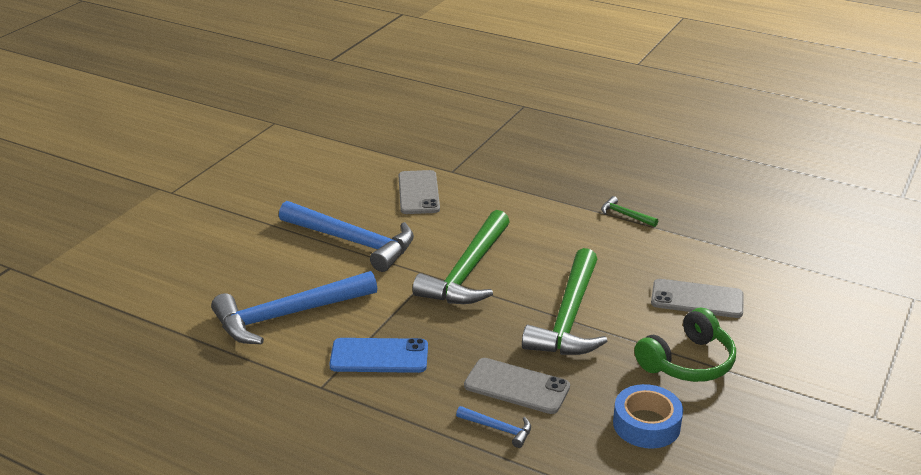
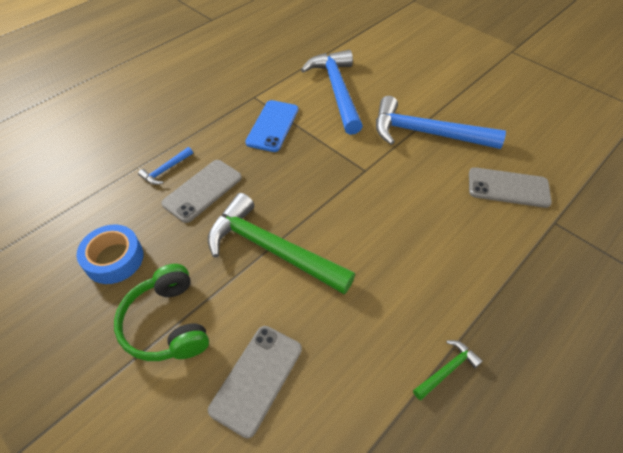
camera: 105 degrees right, 20 degrees up
(353, 242) = (426, 133): blue hammer -> blue hammer turned 60 degrees clockwise
(468, 272) = (364, 195): green hammer -> none

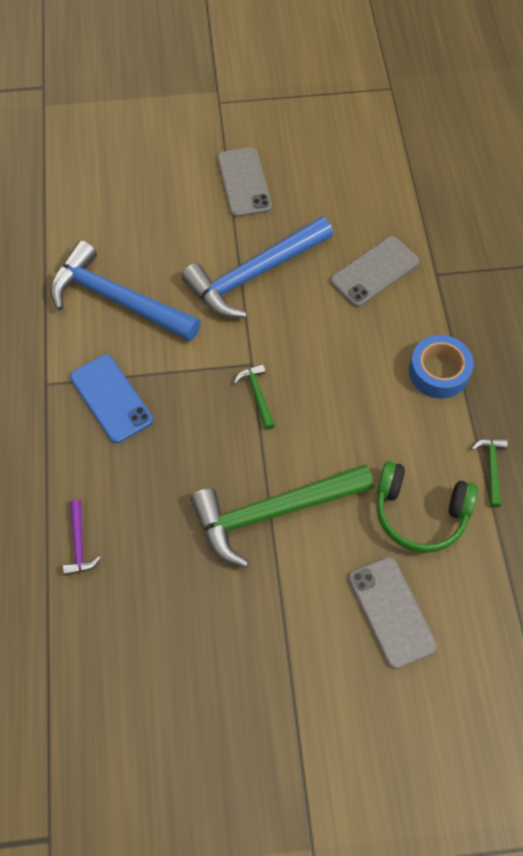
camera: 50 degrees left, 10 degrees up
(114, 259) = (162, 661): blue tape -> blue tape (438, 372)
(166, 170) = (79, 544): blue hammer -> purple hammer
(167, 323) = (280, 652): green headphones -> green headphones (420, 513)
(202, 190) = (143, 526): grey phone -> grey phone (244, 182)
(347, 186) = (257, 395): none -> green hammer

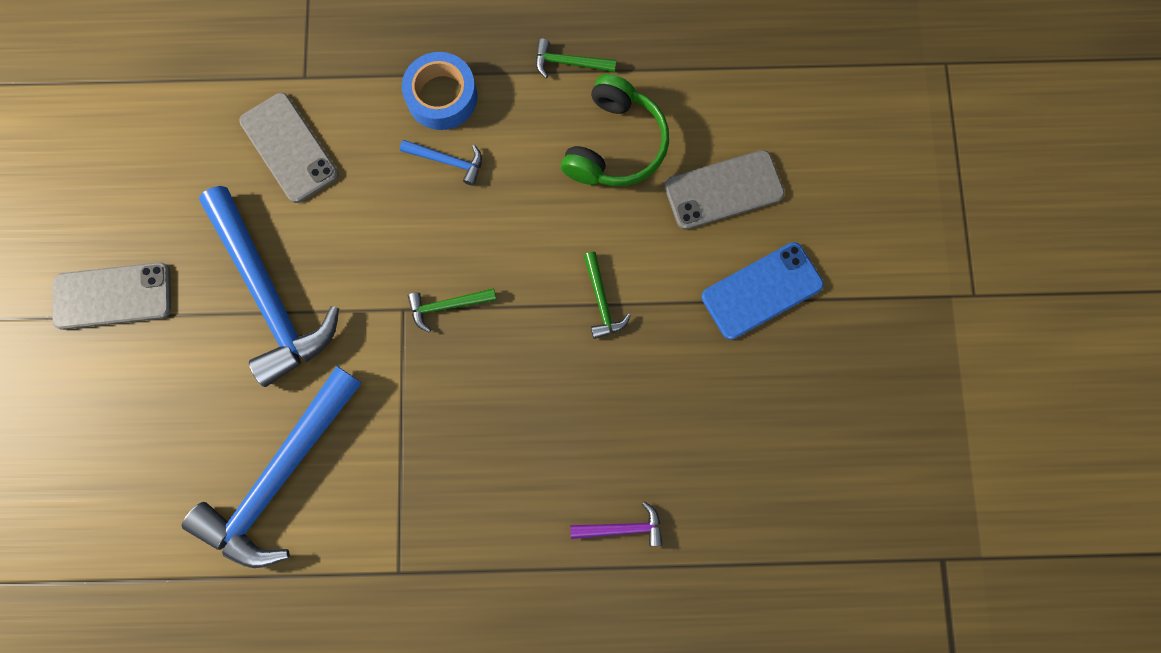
camera: 85 degrees left, 15 degrees up
(111, 398) = (430, 486): blue phone -> blue phone (761, 290)
(273, 512) = (601, 301): green hammer -> green hammer, size x0.42
(382, 382) = (448, 161): none -> blue hammer

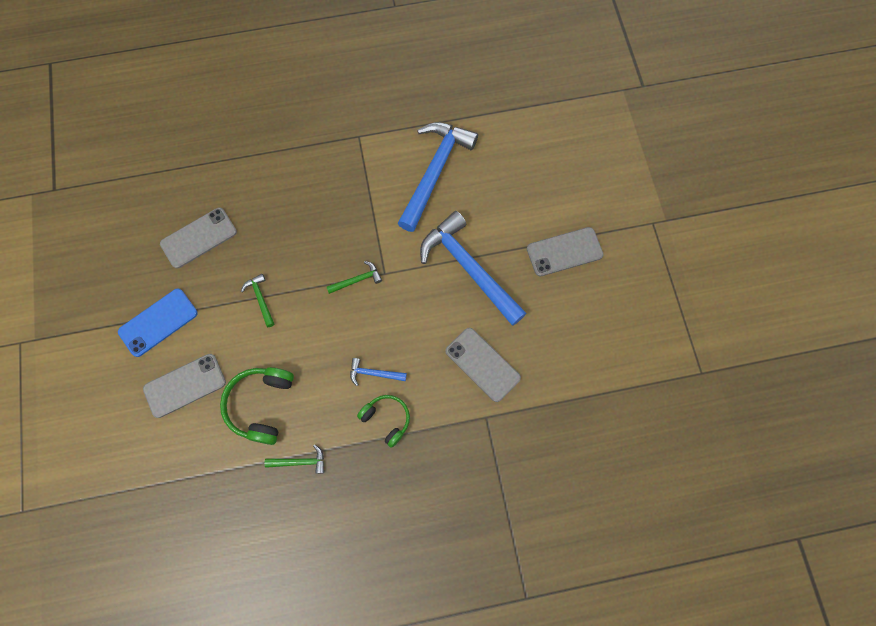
camera: 170 degrees right, 5 degrees down
(442, 97) = (386, 419): blue tape -> green headphones
(622, 528) = (237, 177): purple hammer -> none
(694, 422) = (199, 238): none -> grey phone

